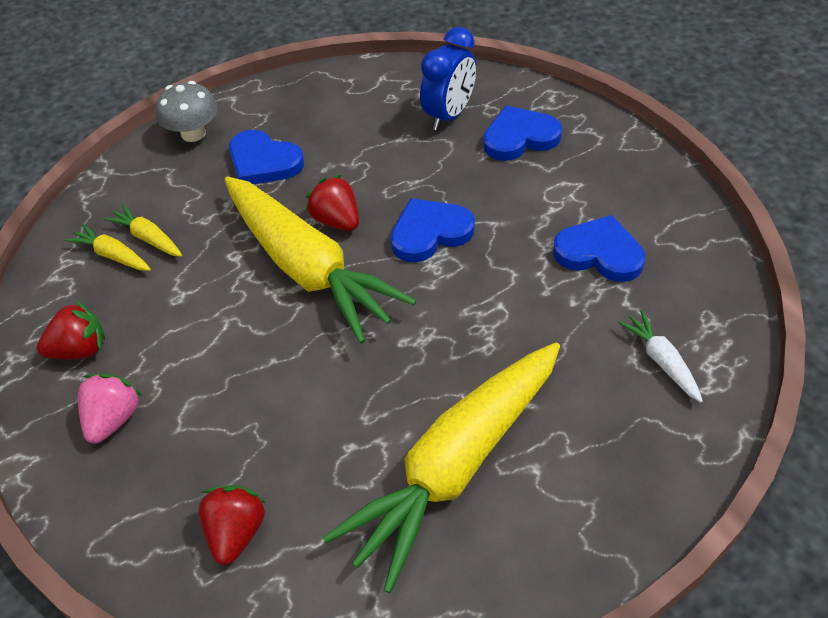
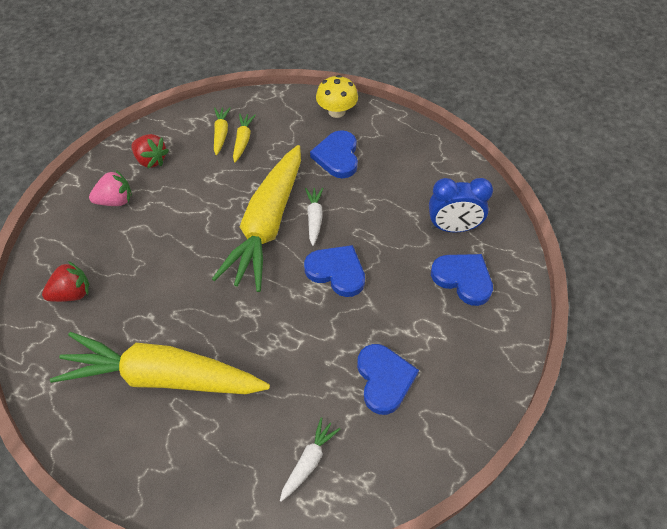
camera: 55 degrees right, 5 degrees up
(193, 133) = (336, 111): grey mushroom -> yellow mushroom
(336, 220) = (314, 218): red strawberry -> white carrot

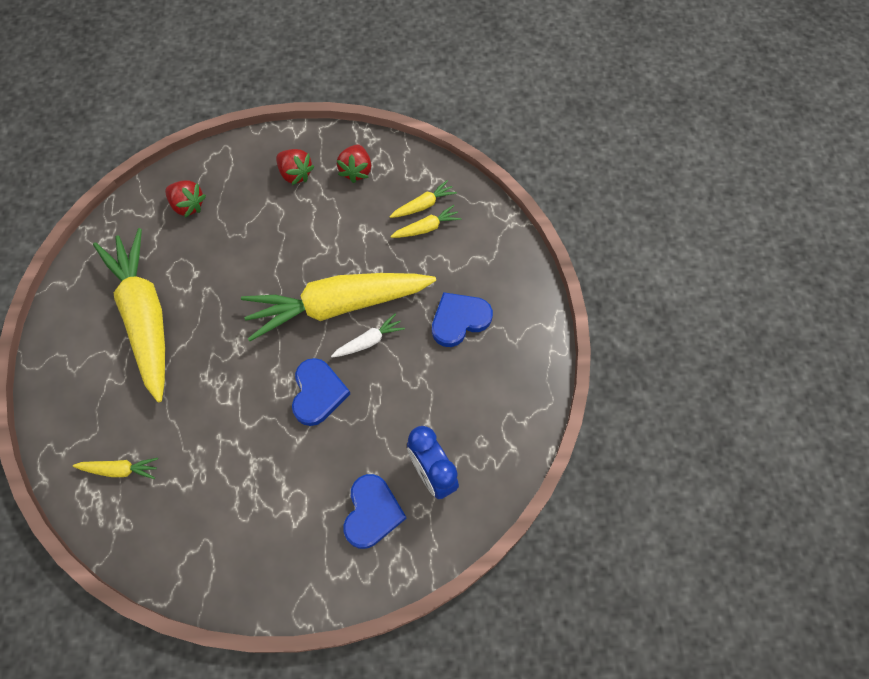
camera: 60 degrees right, 10 degrees up
(115, 201) = (295, 174): pink strawberry -> red strawberry
(309, 461) = (120, 470): white carrot -> yellow carrot
(336, 111) = (521, 287): yellow mushroom -> none
(384, 379) = (223, 492): blue heart -> none

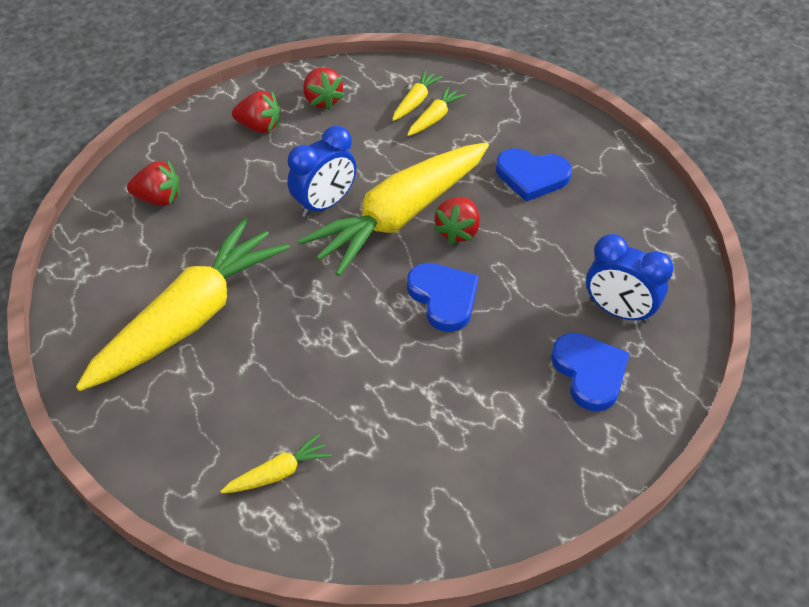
camera: 30 degrees left, 15 degrees down
(145, 317) = (190, 318): yellow carrot -> yellow carrot turned 90 degrees clockwise
(293, 268) = (325, 204): none -> blue clock
(369, 341) = (458, 231): white carrot -> red strawberry
(459, 320) = (532, 176): blue heart -> blue heart turned 105 degrees counterclockwise

